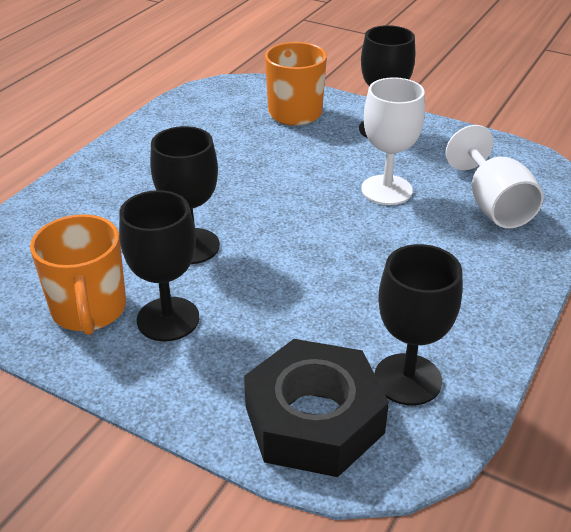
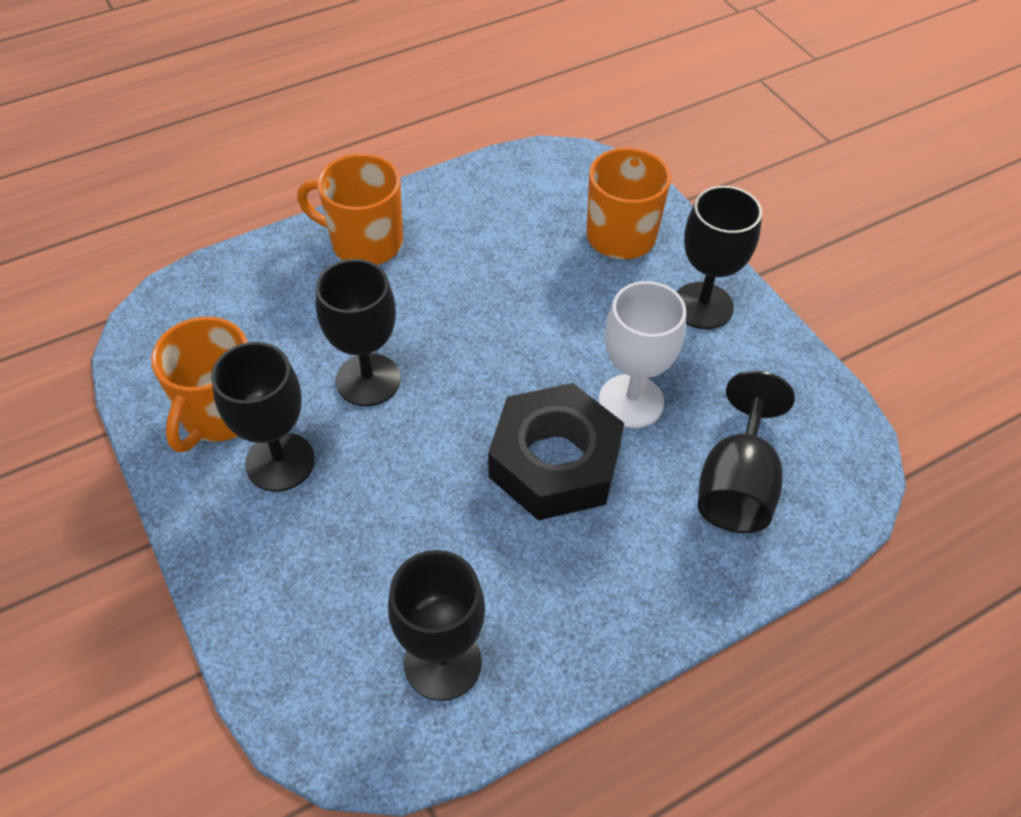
camera: 30 degrees right, 15 degrees up
(113, 173) = (364, 243): none -> orange mug
(314, 419) = (318, 656): black nut -> black nut (555, 462)
(493, 205) = (736, 485): white goblet -> black goblet

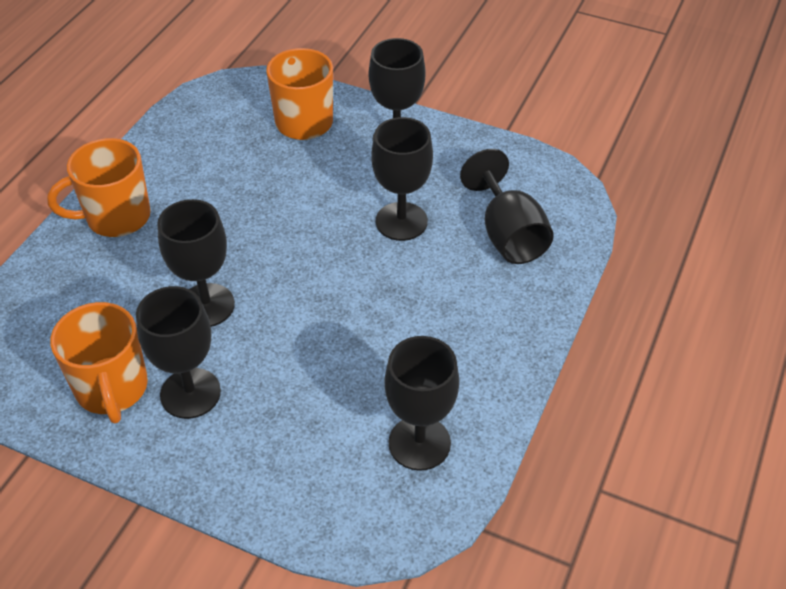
camera: 35 degrees left, 5 degrees down
(555, 462) = (384, 285): black nut -> none
(631, 401) = (401, 221): white goblet -> black goblet

